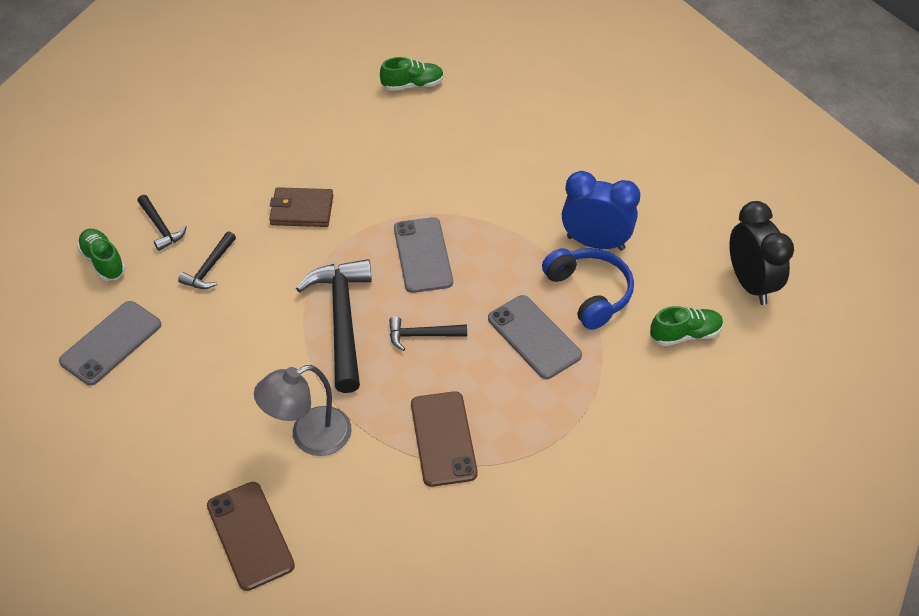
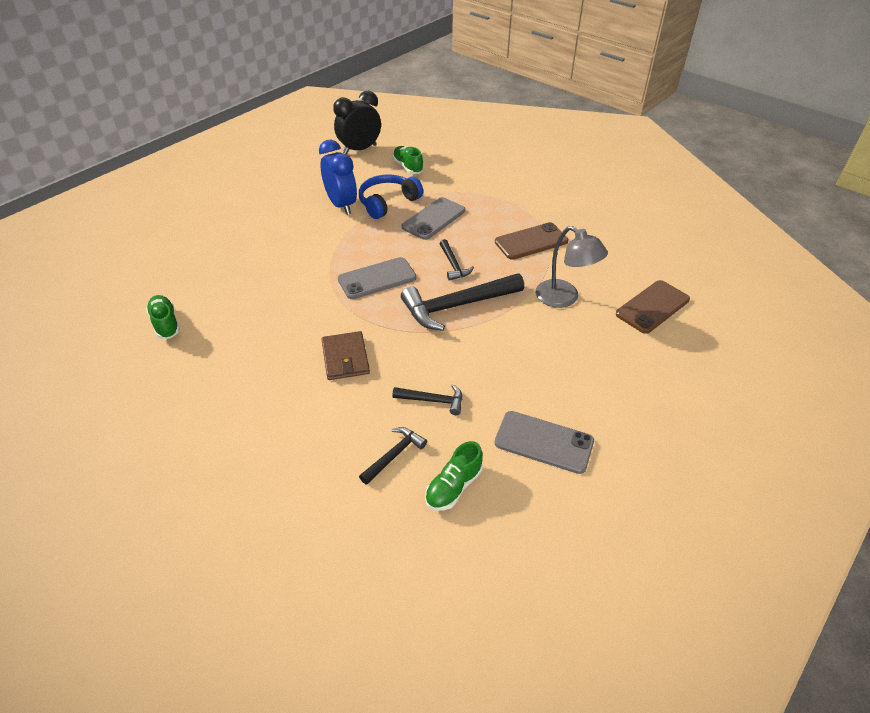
camera: 105 degrees left, 5 degrees down
(595, 243) = (341, 205): blue clock -> blue clock turned 150 degrees clockwise

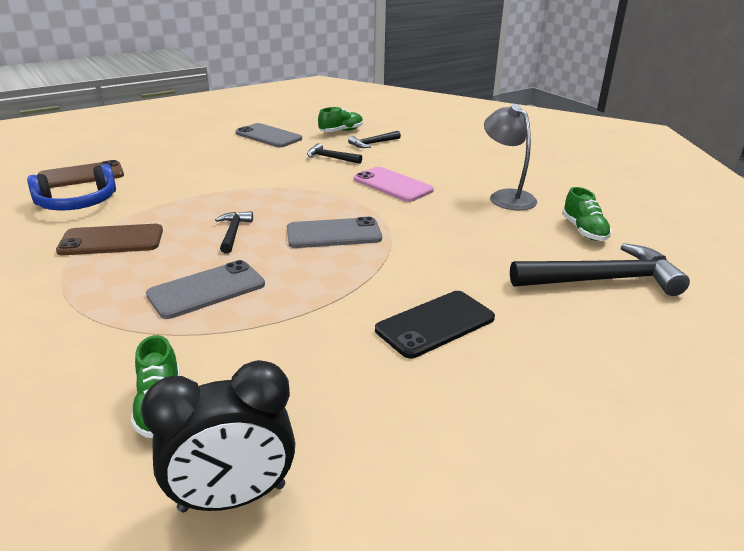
camera: 165 degrees left, 15 degrees down
(291, 222) = (435, 324): none -> black phone
(341, 205) = (341, 339): blue clock -> none
(345, 358) = (392, 185): brown wallet -> pink phone
(388, 202) = (258, 329): blue headphones -> blue headphones (77, 203)
(456, 306) = (263, 201): black hammer -> black hammer (603, 280)
(564, 298) = (151, 191): grey lamp -> grey lamp (506, 197)

